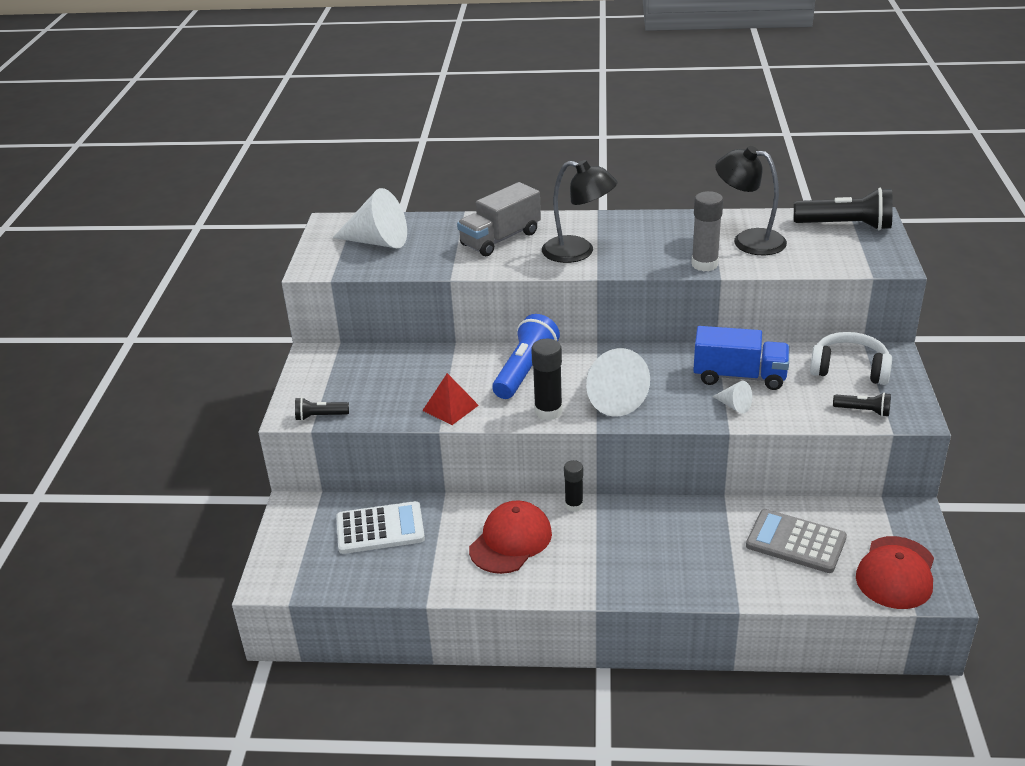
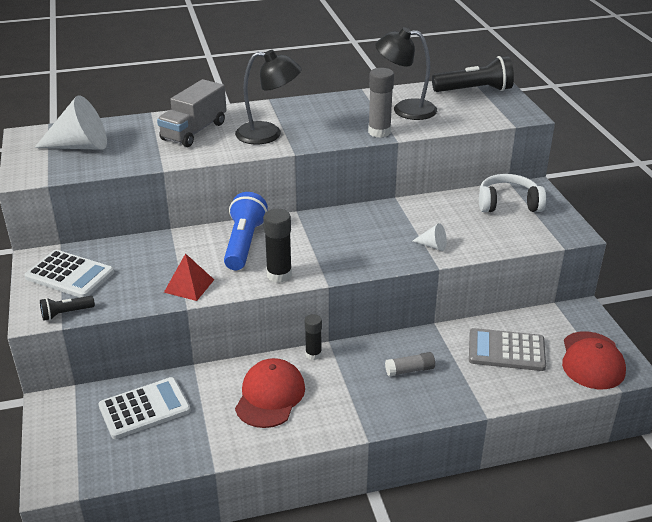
camera: 20 degrees left, 0 degrees up
(337, 377) = (70, 275): none -> white calculator
(610, 398) = (328, 255): white cone -> none
(673, 542) = (410, 370): none -> grey glue stick
(739, 376) = (426, 222): blue truck -> none
(863, 411) = (534, 234): black flashlight -> none

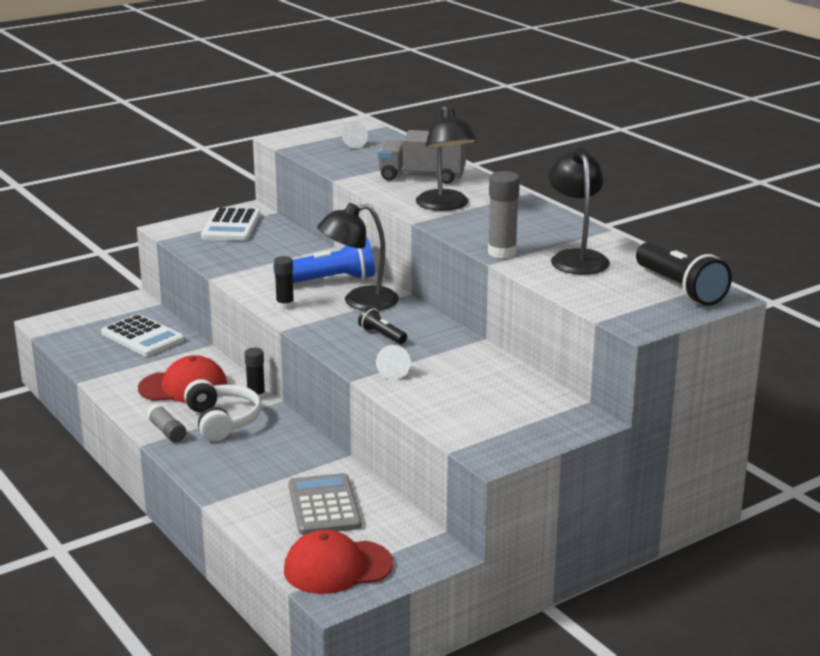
camera: 70 degrees right, 10 degrees down
(66, 313) = (176, 237): black flashlight -> black flashlight (382, 335)
(80, 146) = (352, 144): white cone -> white cone, size x0.47
(189, 285) = (243, 272): red pyramid -> none
(279, 275) = (285, 305): black glue stick -> black glue stick, size x0.65
(296, 236) = (359, 301): none -> black lamp
(410, 370) = (258, 451): grey glue stick -> grey glue stick (167, 431)
(508, 204) = (529, 406): white headphones -> white headphones (222, 421)

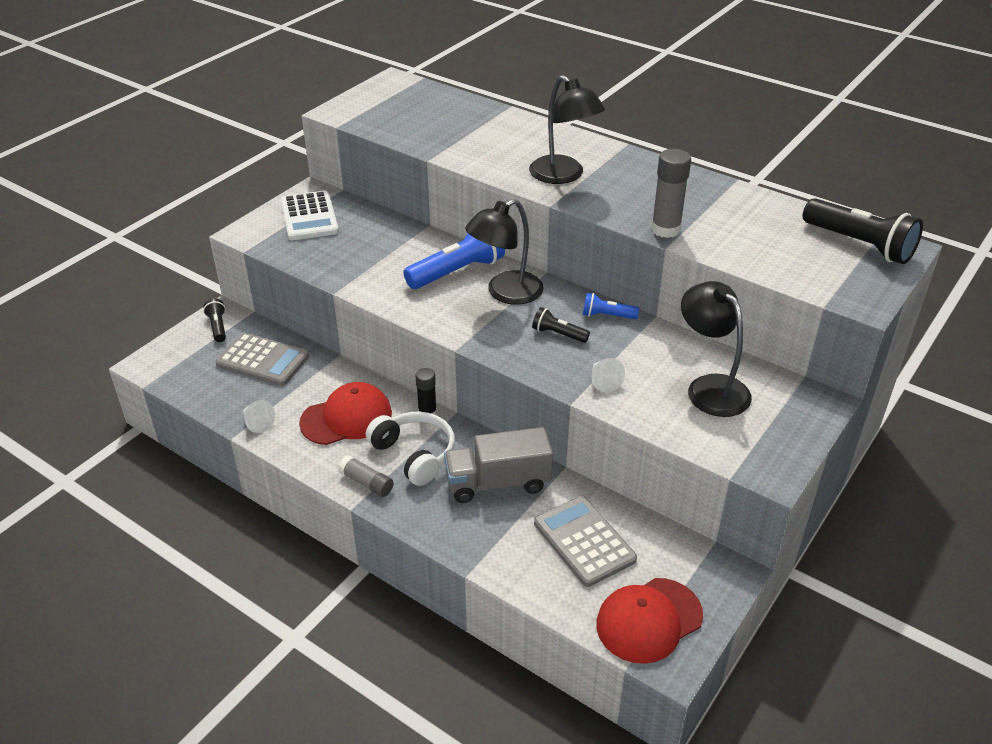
camera: 20 degrees left, 15 degrees up
(122, 309) = (218, 327): none -> black flashlight
(142, 337) = (263, 360): white calculator -> grey calculator
(285, 305) = (436, 315): black glue stick -> none
(352, 144) = (410, 108): white cone -> white cone (257, 423)
(422, 177) = (511, 140): grey truck -> grey truck (498, 482)
(438, 331) = (607, 316): none -> blue flashlight
(576, 258) = (738, 223): black lamp -> black lamp (710, 387)

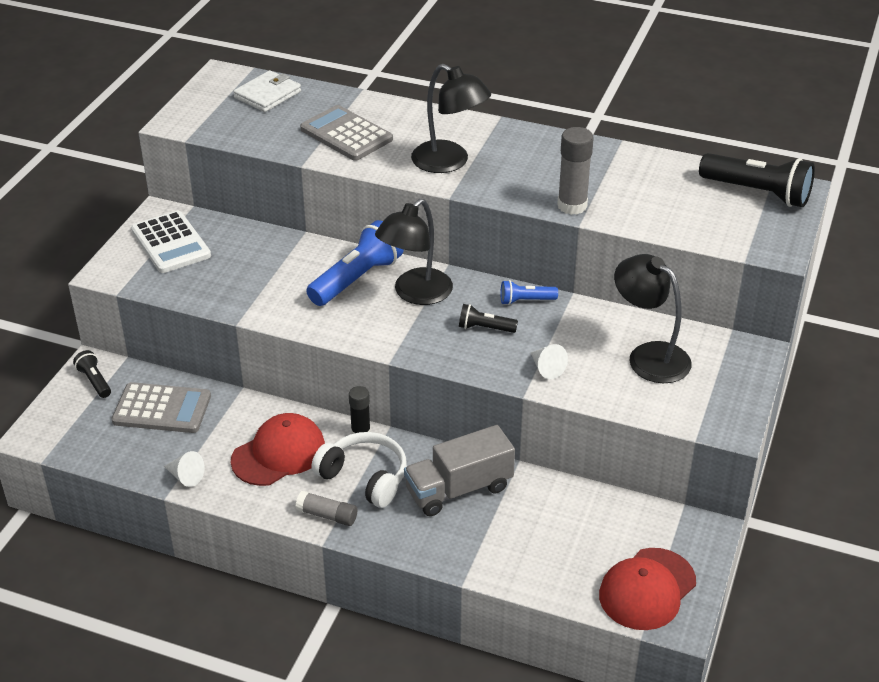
camera: 15 degrees left, 0 degrees up
(425, 100) = (267, 95): none -> white wallet
(584, 541) = (562, 529): grey calculator -> grey calculator (346, 134)

